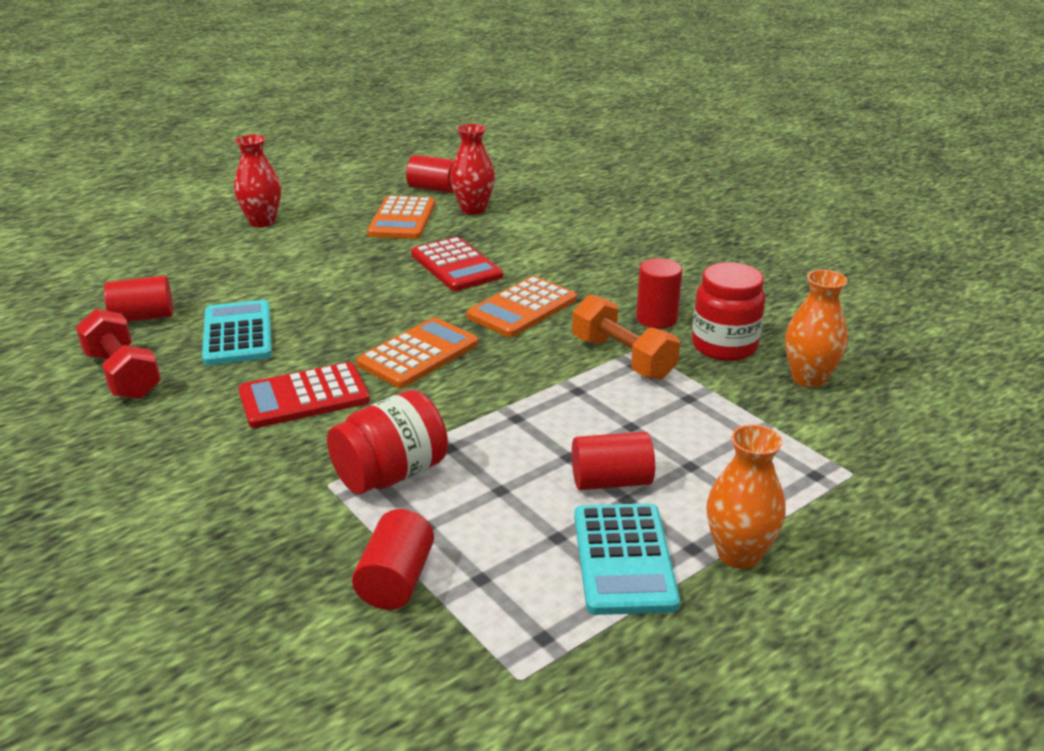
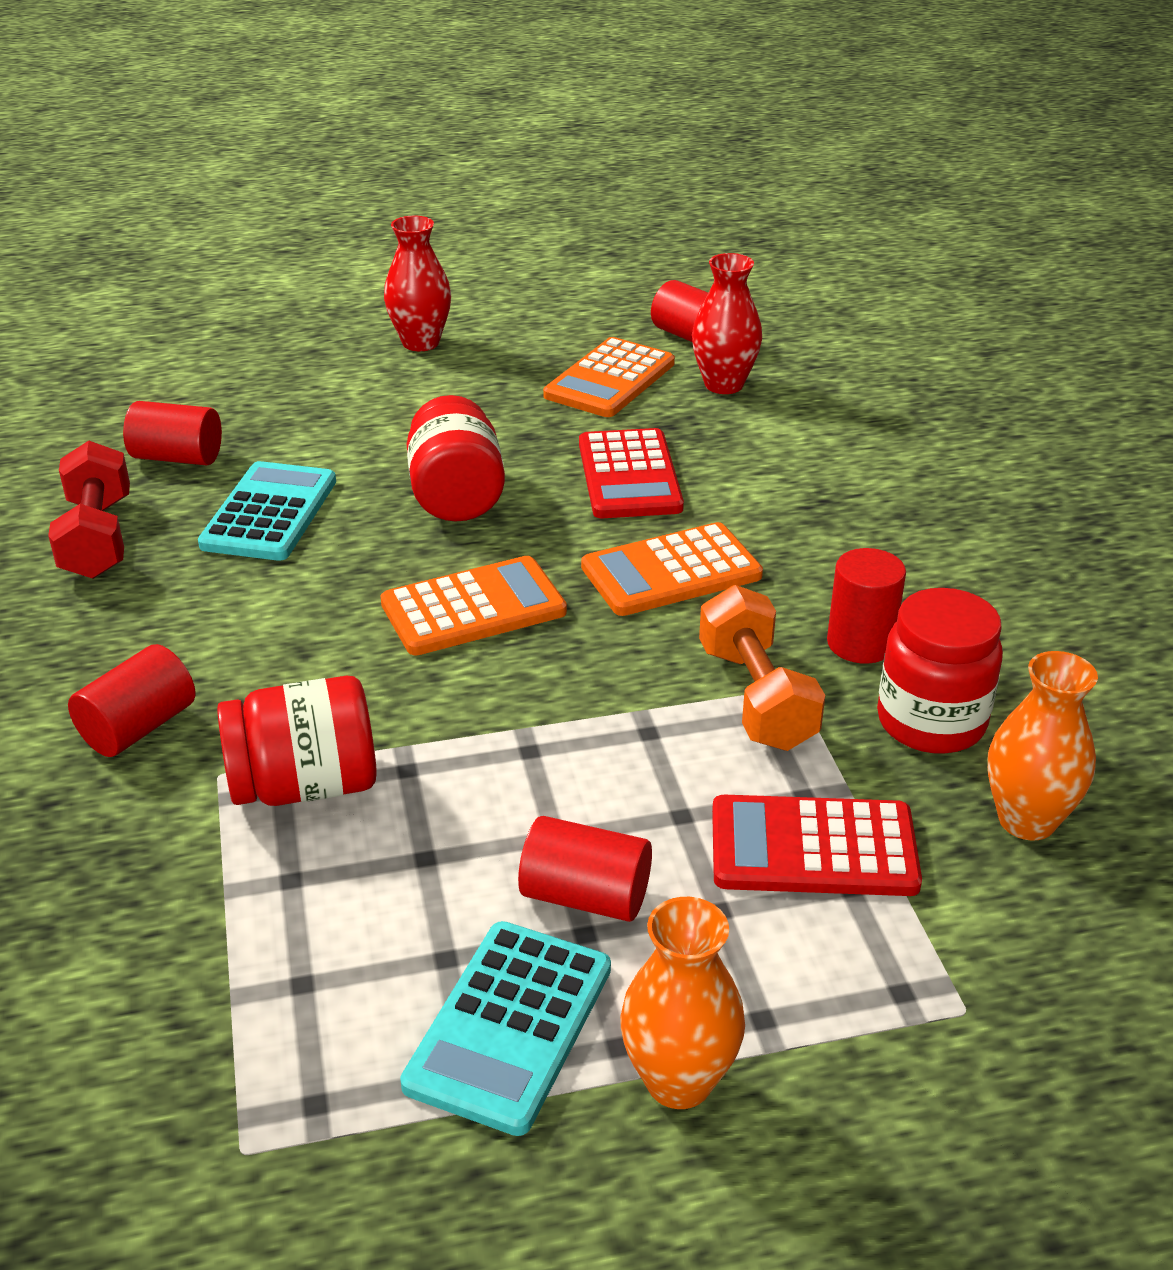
camera: 25 degrees right, 5 degrees up
(304, 397) = (282, 633): red calculator -> red calculator (813, 848)
(356, 298) = (456, 496): none -> red jar
(396, 580) = (199, 946): red cylinder -> red cylinder (139, 727)

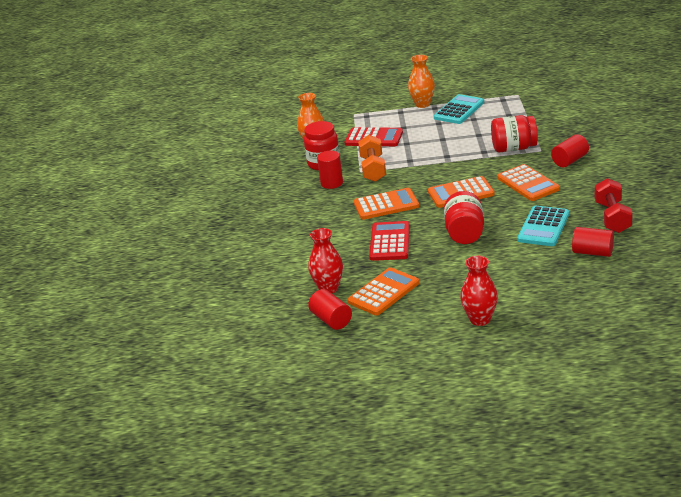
camera: 165 degrees left, 5 degrees down
(284, 639) = (528, 183): none -> orange calculator
(585, 896) = (437, 129): red cylinder -> none

